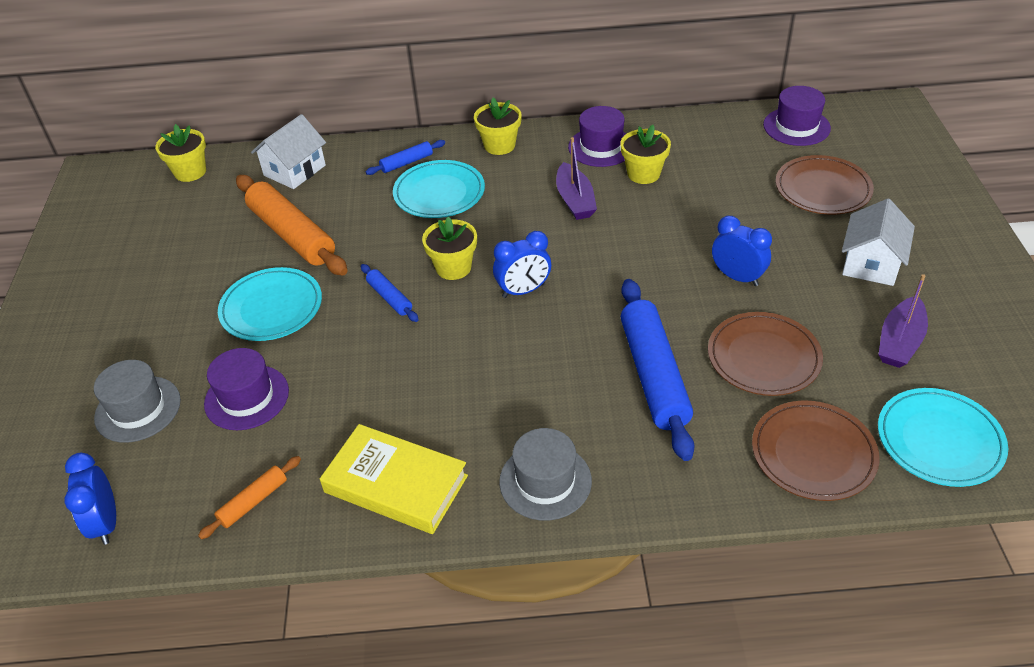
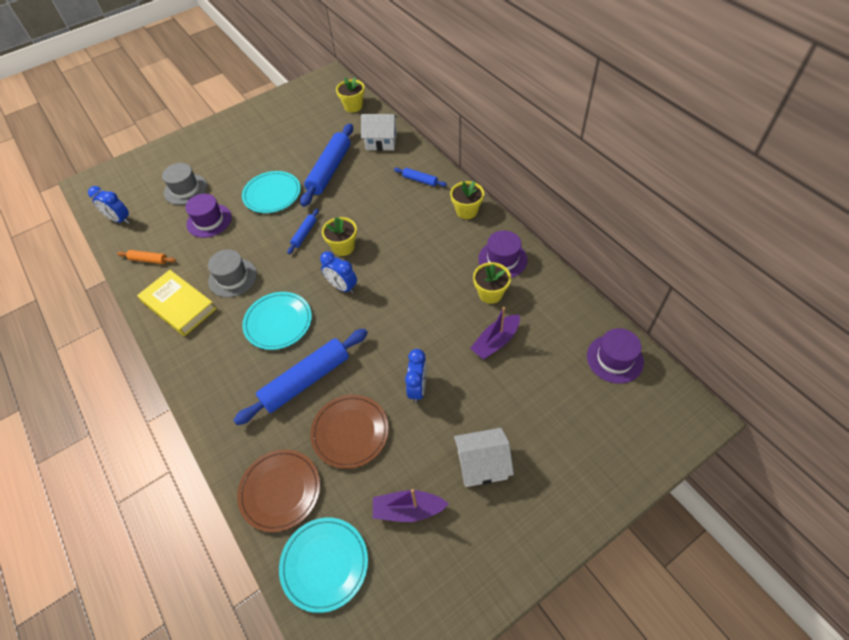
camera: 60 degrees right, 10 degrees up
(106, 523) = (119, 220): blue clock -> blue clock turned 105 degrees counterclockwise
(291, 235) = (329, 170): orange rolling pin -> blue rolling pin
(396, 484) = (179, 305): yellow book -> yellow book turned 45 degrees counterclockwise
(439, 193) = (403, 208): turquoise plate -> turquoise plate (278, 322)
(545, 481) = (205, 366): grey hat -> grey hat (232, 278)
(575, 200) = (439, 272): purple boat -> purple boat (495, 341)
(822, 189) = (548, 403): brown plate -> none

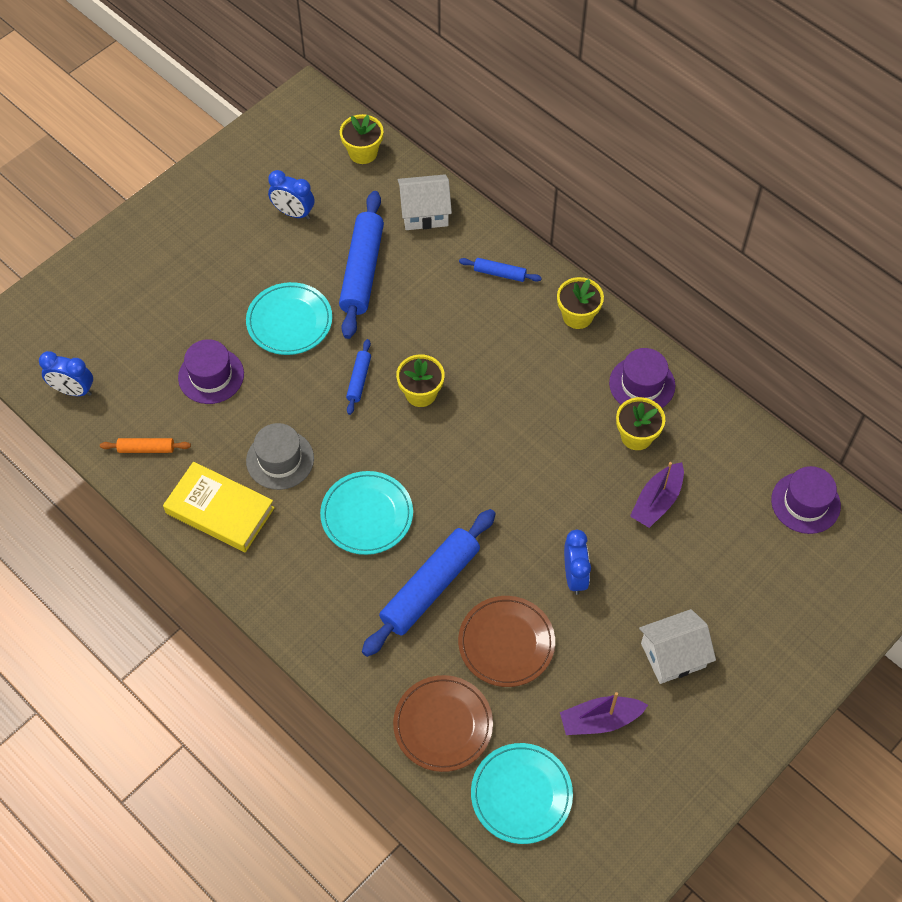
camera: 15 degrees left, 5 degrees up
(185, 189) = (153, 328): grey hat -> none
(342, 287) = (437, 453): blue clock -> blue clock (293, 213)

